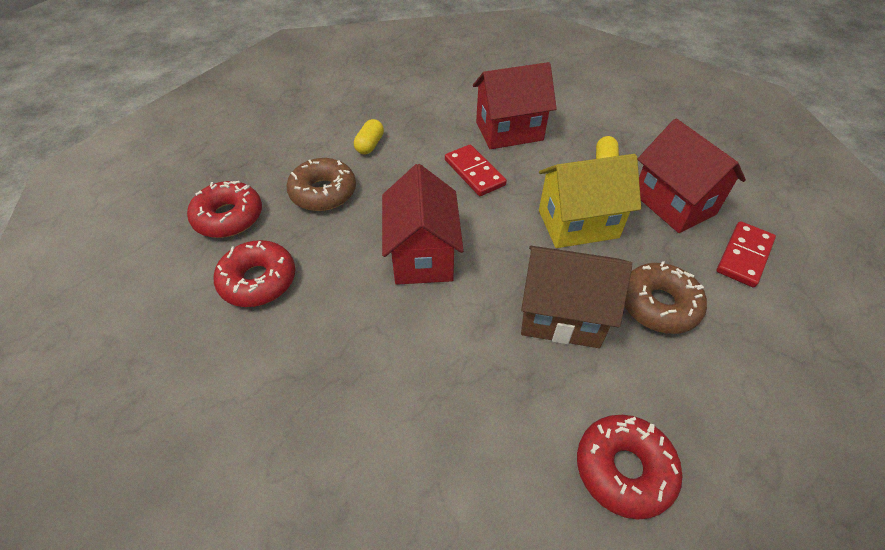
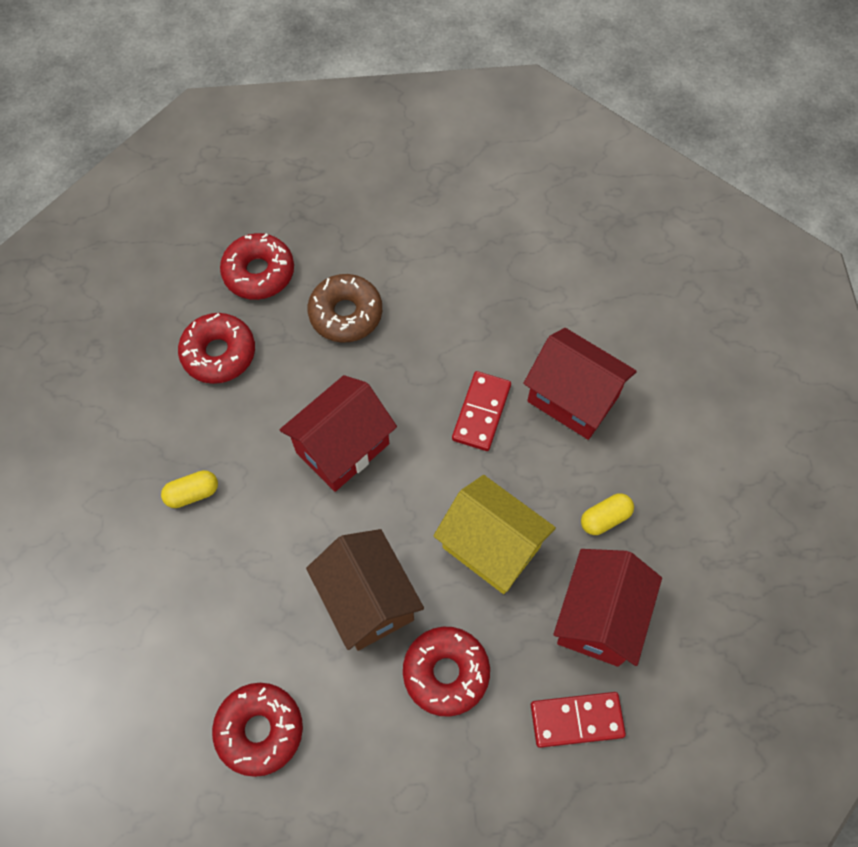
camera: 50 degrees right, 15 degrees up
(370, 145) = (437, 297): yellow capsule -> yellow capsule (192, 493)
(658, 305) = (446, 673): brown donut -> red donut

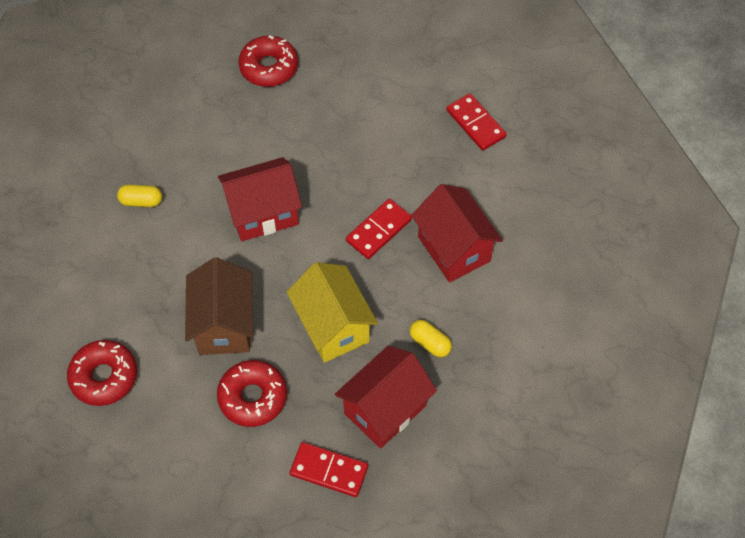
camera: 25 degrees right, 5 degrees down
(219, 353) = (210, 113): red donut -> none
(346, 314) = (316, 121): brown donut -> none
(520, 247) = (476, 123): none -> red domino
(605, 518) = (430, 343): yellow capsule -> yellow capsule turned 45 degrees clockwise

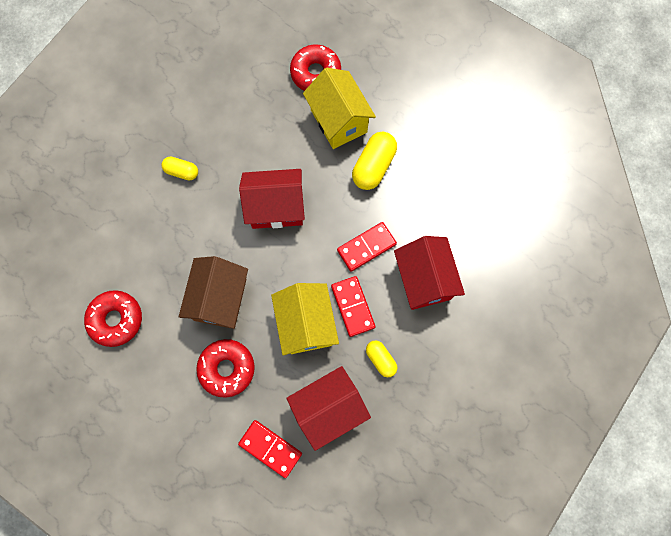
camera: 15 degrees right, 15 degrees up
(309, 109) = (338, 121): none -> yellow house
(362, 146) = (373, 166): none -> yellow capsule
(476, 123) = (474, 169): red domino -> red domino (353, 306)

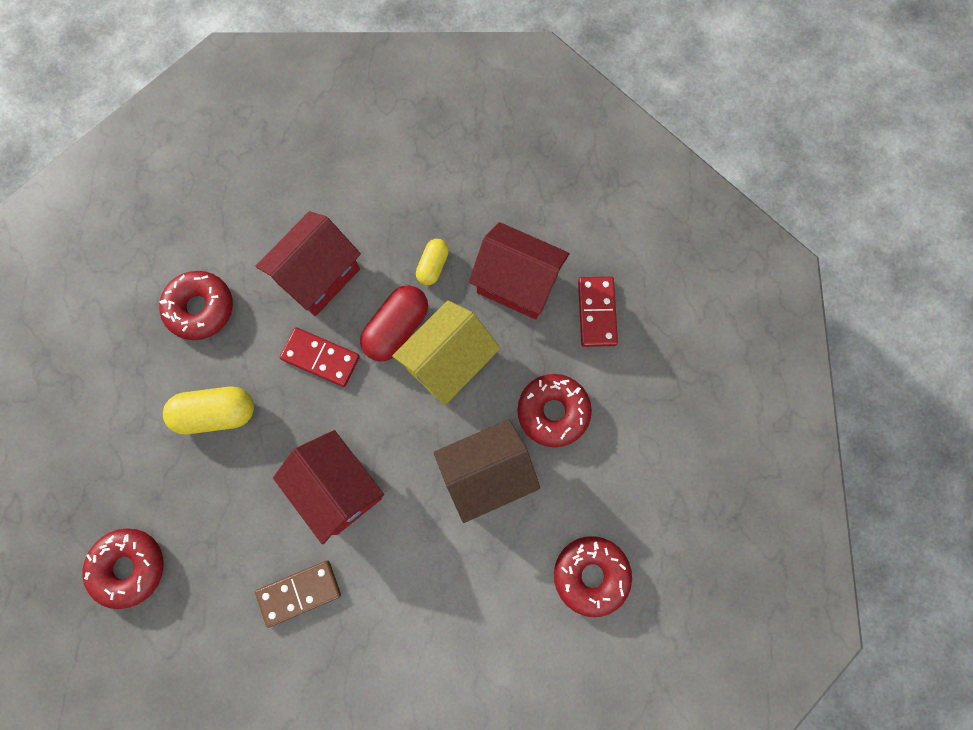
camera: 125 degrees left, 0 degrees up
(182, 171) = (366, 638): yellow capsule -> none
(234, 151) = (299, 593): none -> brown domino
(338, 121) = (181, 493): yellow house -> none
(353, 306) = (397, 328): red domino -> red capsule
(450, 195) = (200, 308): none -> red donut

